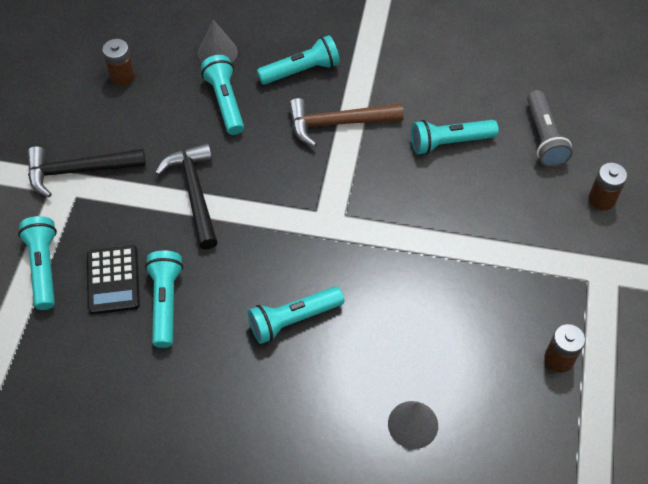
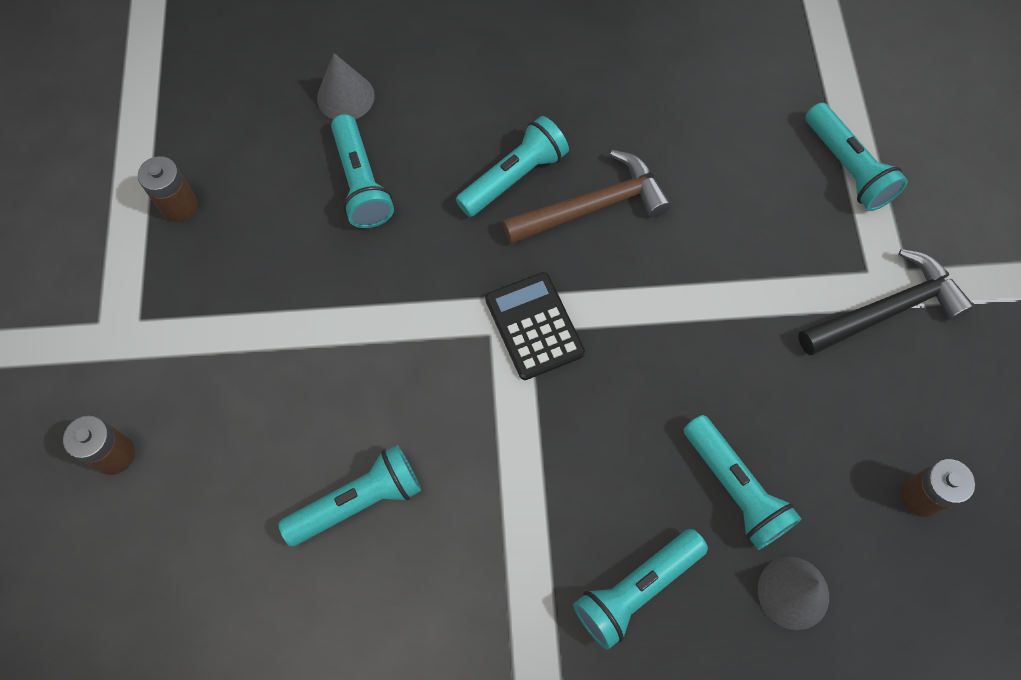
camera: 165 degrees right, 10 degrees up
(113, 280) = (754, 173): black calculator -> black calculator (534, 326)
(165, 302) = (676, 161): turquoise flashlight -> turquoise flashlight (361, 183)
(194, 193) = (709, 316): black hammer -> none
(337, 123) = (543, 492): brown hammer -> brown hammer (593, 206)
(544, 137) = (205, 552): grey flashlight -> none

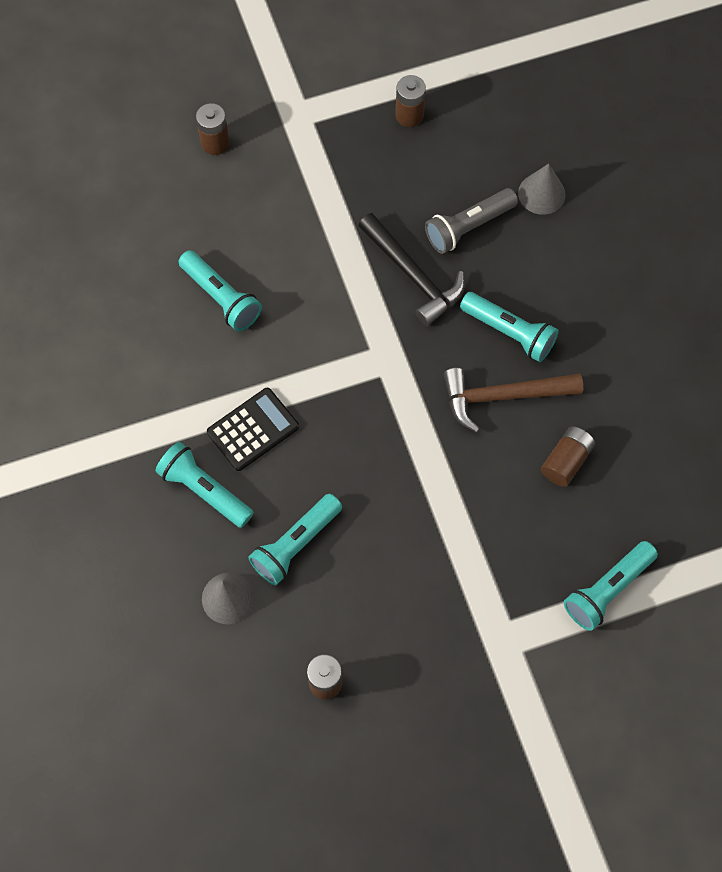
camera: 75 degrees right, 0 degrees up
(361, 183) = (468, 227): turquoise flashlight -> grey flashlight
(534, 326) = (385, 377): black calculator -> black calculator (253, 429)
(593, 206) = (502, 396): brown hammer -> brown hammer turned 120 degrees clockwise
(689, 165) = (566, 461): none -> brown battery
(886, 310) = (479, 639): black hammer -> black hammer (413, 276)

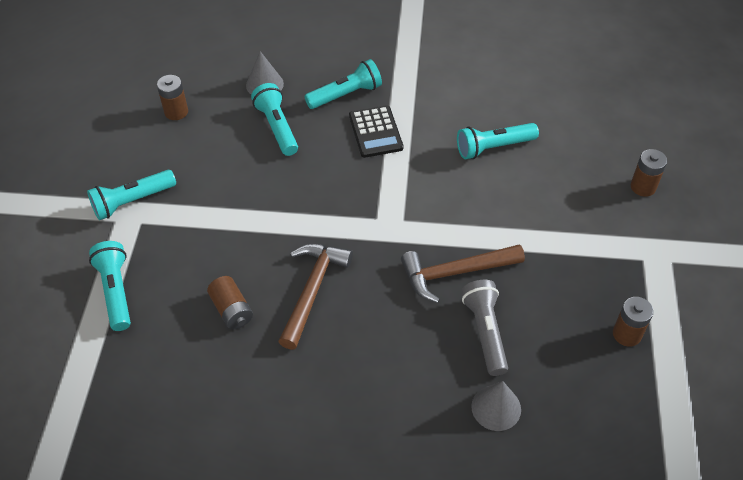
camera: 115 degrees right, 15 degrees down
(413, 276) = (455, 273): black hammer -> brown hammer
(509, 332) = (366, 319): turquoise flashlight -> turquoise flashlight (132, 201)

